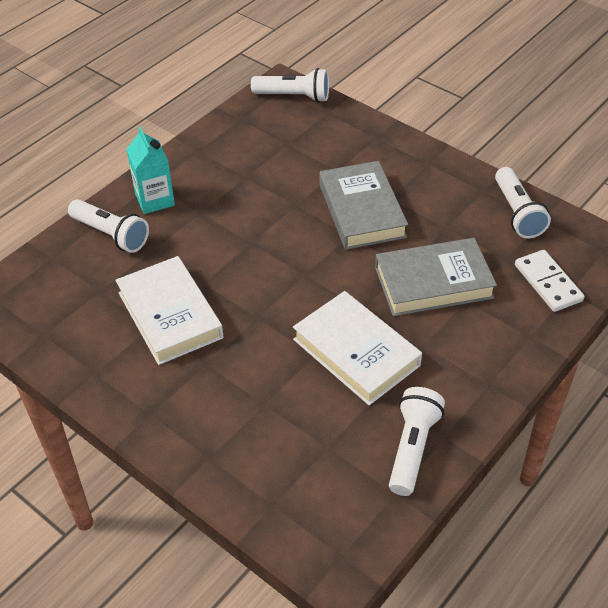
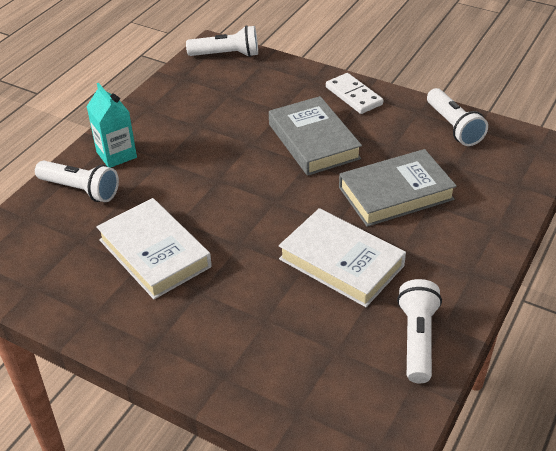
camera: 10 degrees left, 5 degrees down
(548, 283) = (498, 181): white domino -> white domino (354, 96)

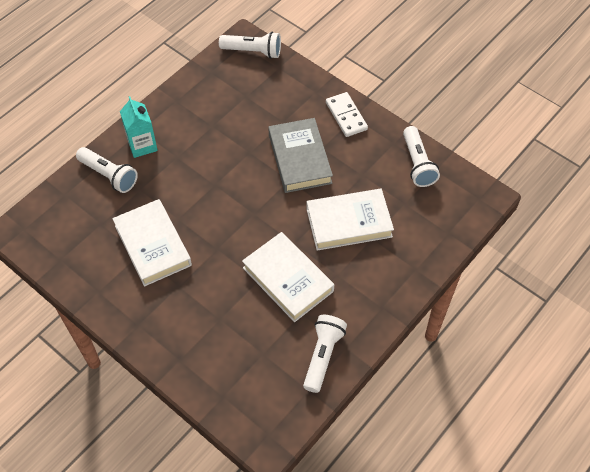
camera: 10 degrees right, 15 degrees up
(395, 193) = (349, 222): grey book -> white book

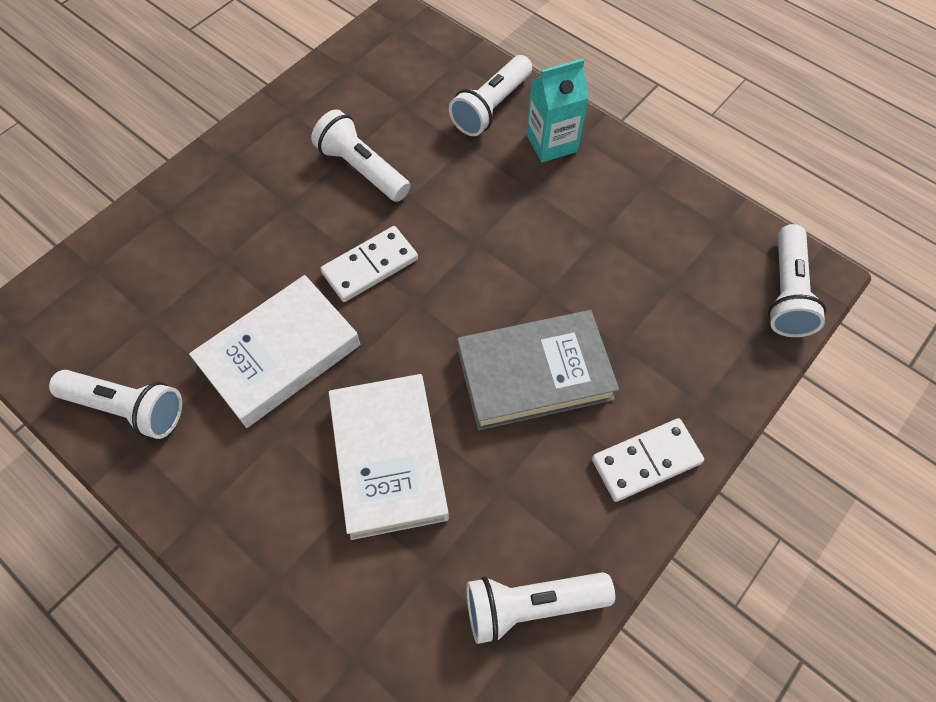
camera: 90 degrees right, 5 degrees up
(153, 245) = (362, 169): white book -> white flashlight
(228, 237) = (370, 266): none -> white domino

